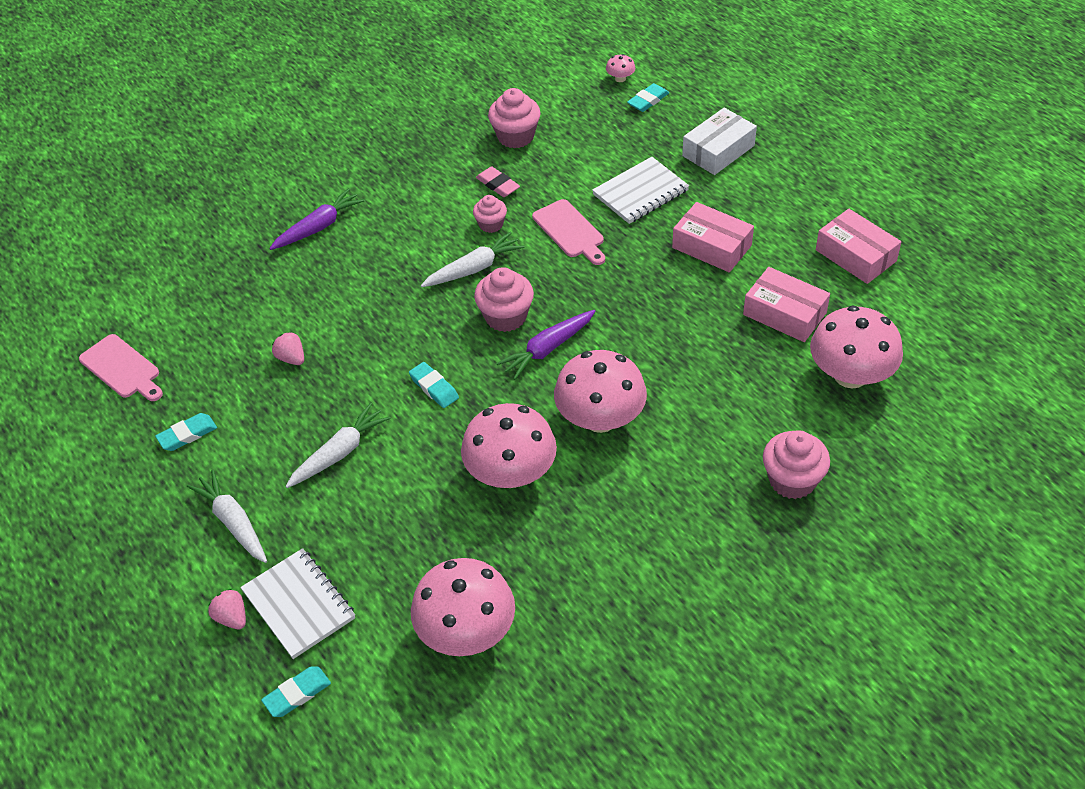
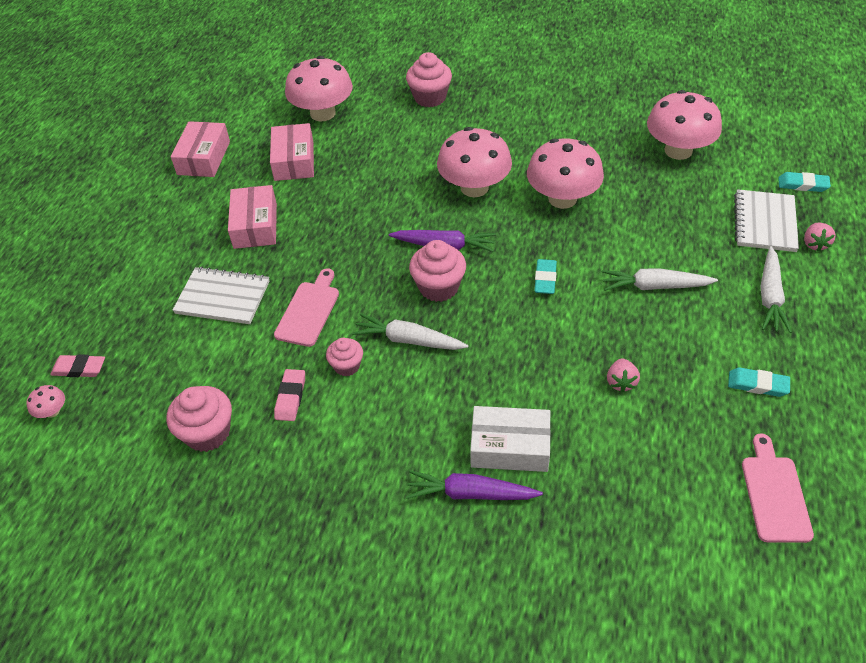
camera: 130 degrees left, 0 degrees up
(648, 100) = (79, 368): turquoise eraser -> pink eraser
(718, 151) = (128, 282): white box -> white box (510, 447)

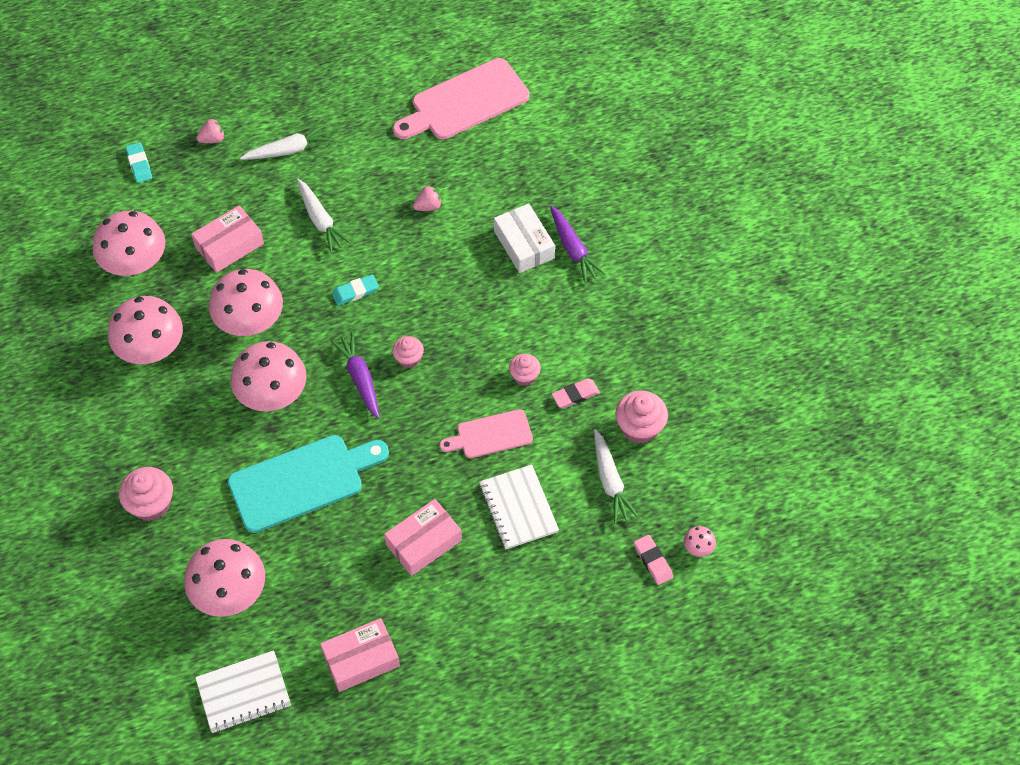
camera: 125 degrees left, 10 degrees up
(294, 161) = (318, 569): pink box -> pink box (229, 245)
(376, 177) = (302, 481): none -> turquoise cutting board
(409, 340) = (474, 350): white carrot -> white carrot (610, 481)
(438, 287) = (408, 359): pink cupcake -> pink cupcake, size x0.61
(576, 135) = (151, 348): none -> pink mushroom
(757, 384) = (381, 133): turquoise eraser -> none
(764, 223) = (204, 175): white notebook -> white notebook (243, 693)
(774, 494) = (465, 102): pink cutting board -> pink cutting board, size x1.72

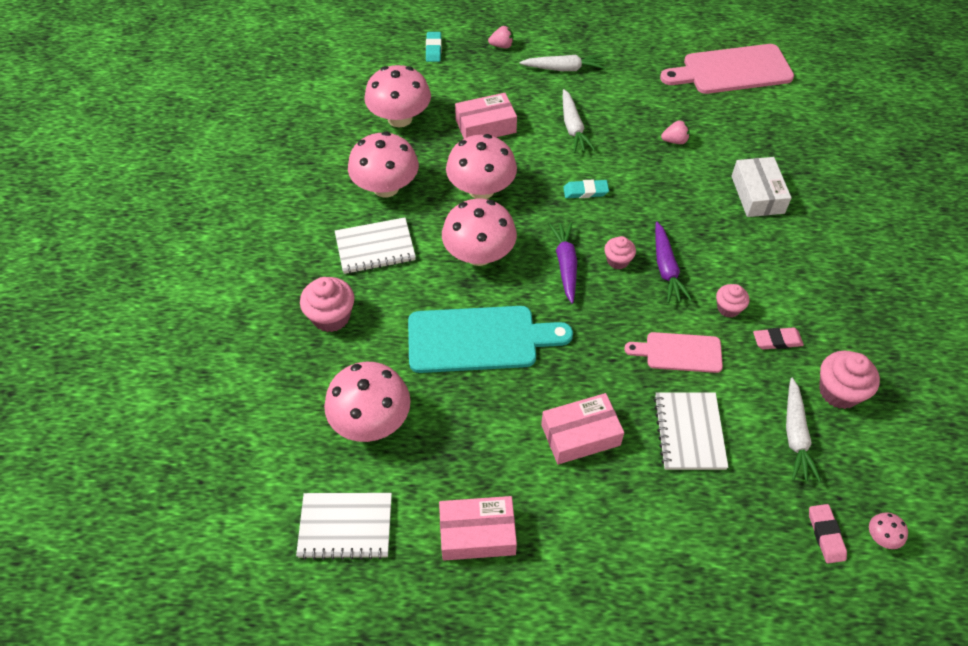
camera: 20 degrees right, 5 degrees down
(166, 418) = (375, 247): none -> white notebook
(573, 249) = (805, 210): purple carrot -> purple carrot (666, 268)

